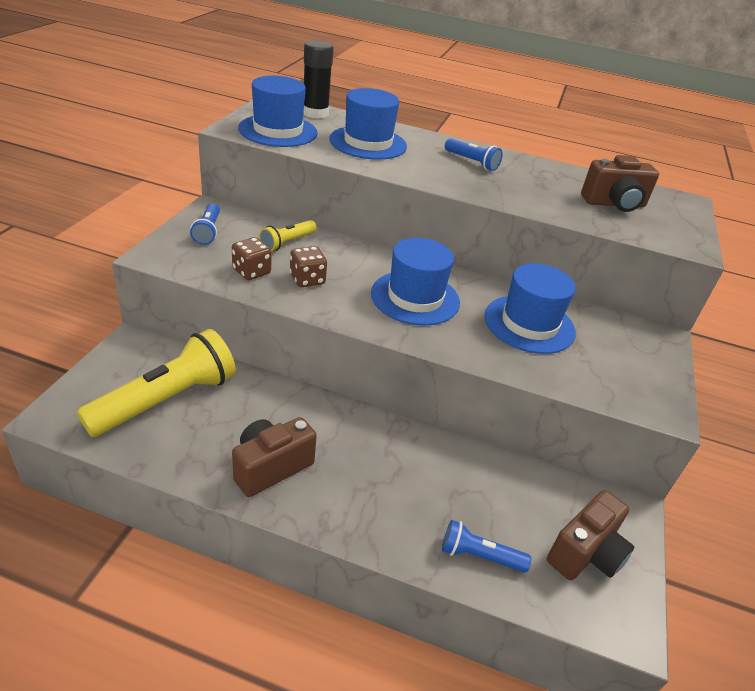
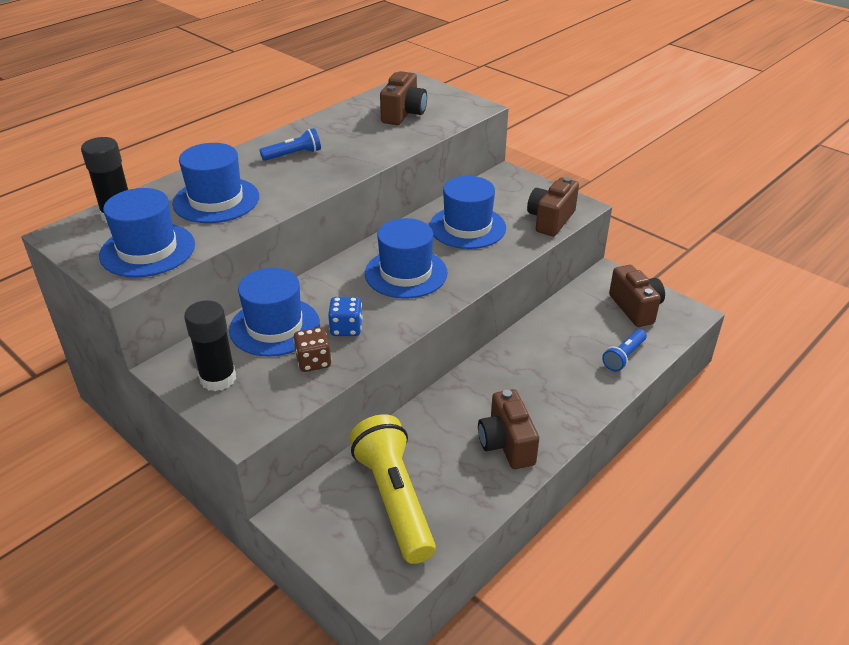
camera: 60 degrees left, 0 degrees up
(208, 231) = (218, 378): blue flashlight -> black glue stick
(287, 243) = (275, 327): yellow flashlight -> blue hat
(307, 279) = (346, 328): brown dice -> blue dice
(607, 388) = (550, 220): none -> brown camera

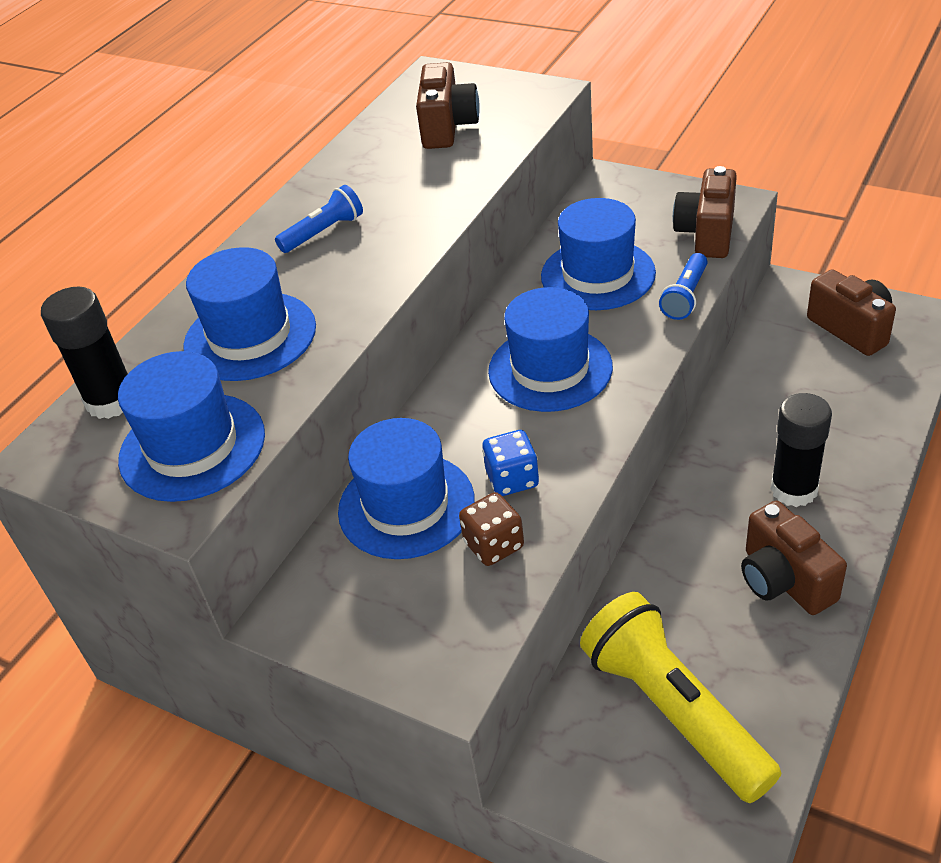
camera: 10 degrees left, 5 degrees up
(218, 378) = (368, 613): black glue stick -> black glue stick (794, 489)
(624, 356) = (873, 404): blue flashlight -> blue flashlight (685, 296)

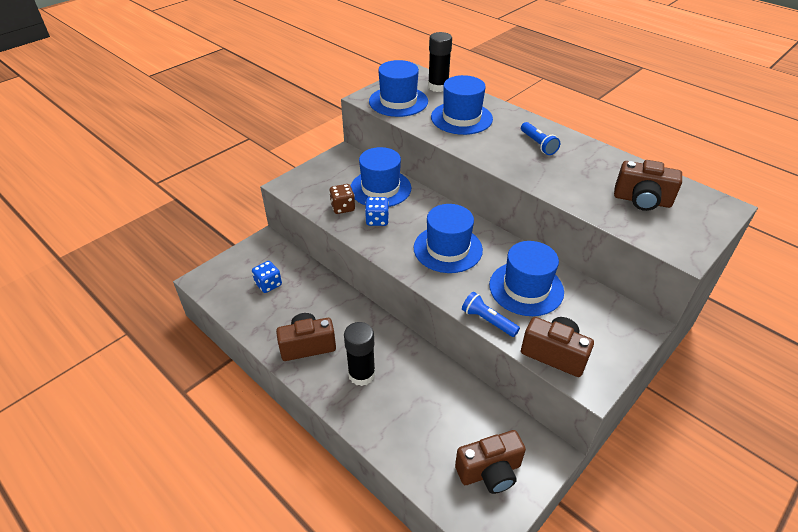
camera: 100 degrees right, 0 degrees up
(673, 710) = (268, 284): yellow flashlight -> blue dice

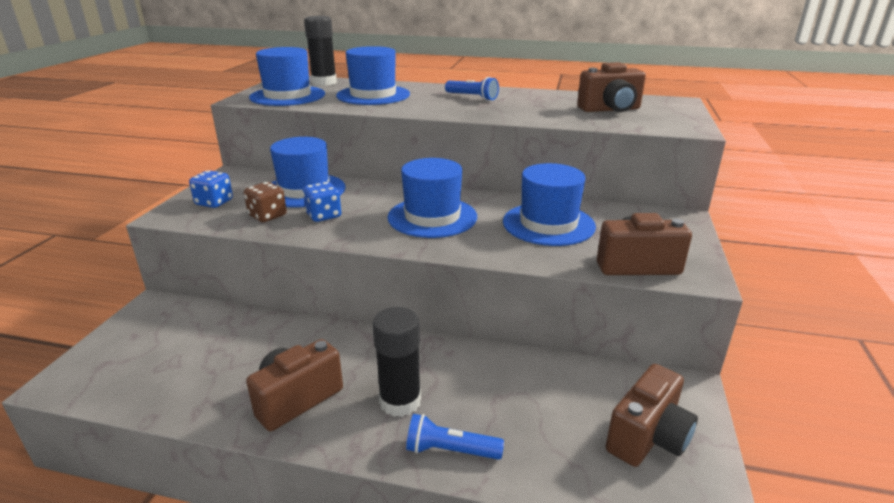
camera: 30 degrees left, 15 degrees down
(268, 284) = (186, 351): blue dice -> blue dice (214, 202)
(488, 321) = (538, 260): blue flashlight -> blue flashlight (450, 450)

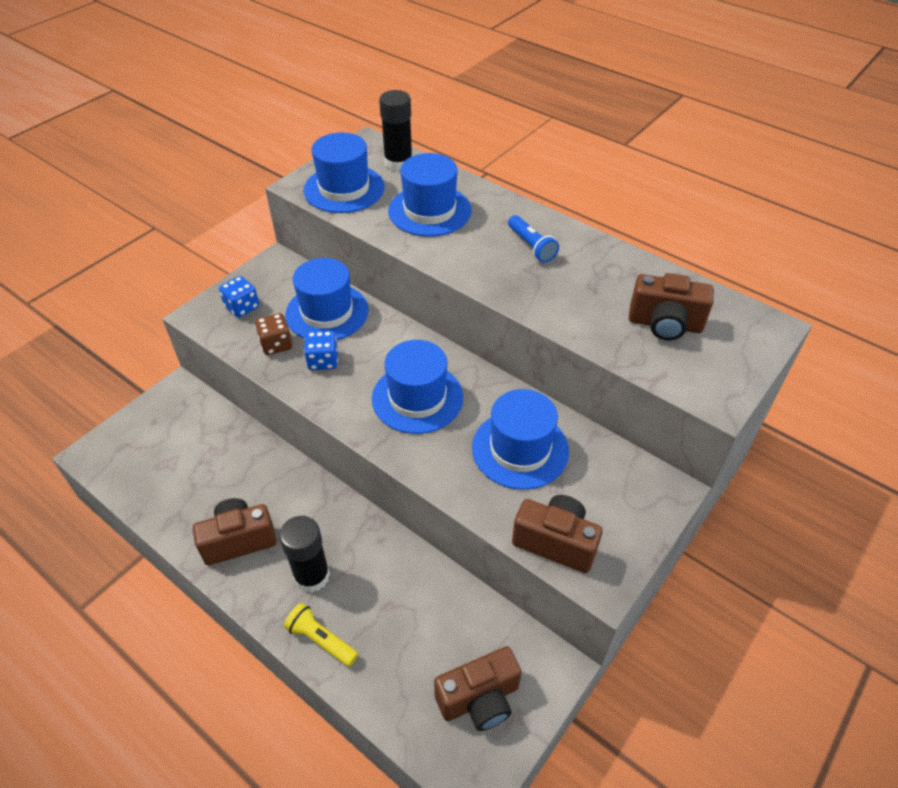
camera: 25 degrees right, 20 degrees up
(450, 450) = (321, 640): blue flashlight -> yellow flashlight

